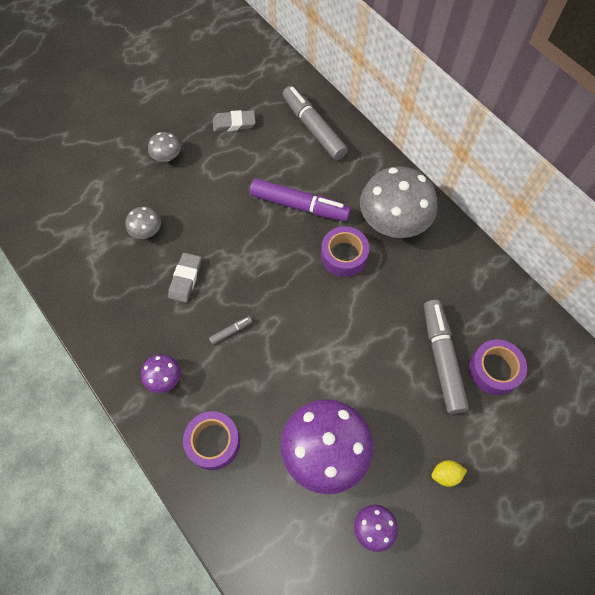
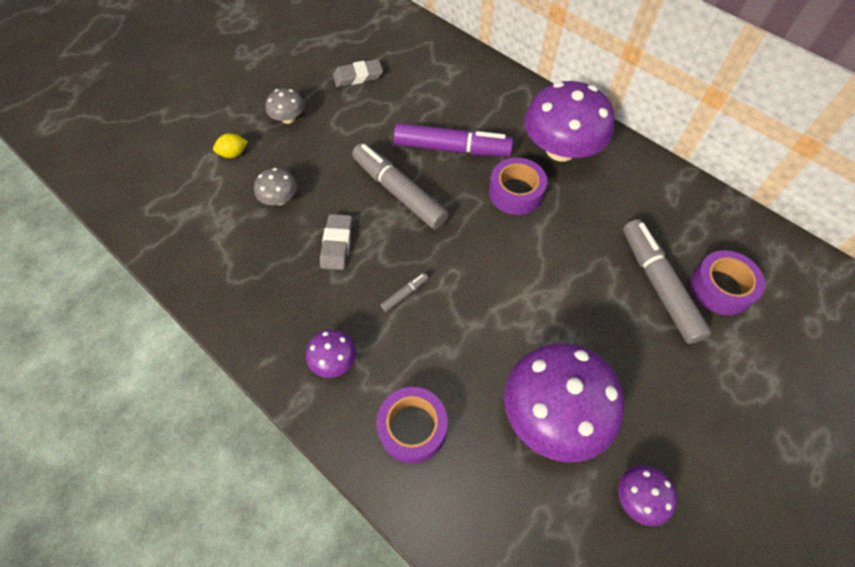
camera: 10 degrees left, 5 degrees down
(313, 128) = (448, 70): grey marker -> grey marker (399, 192)
(393, 221) = (560, 149): grey mushroom -> purple mushroom
(445, 474) = (704, 416): yellow lemon -> yellow lemon (233, 154)

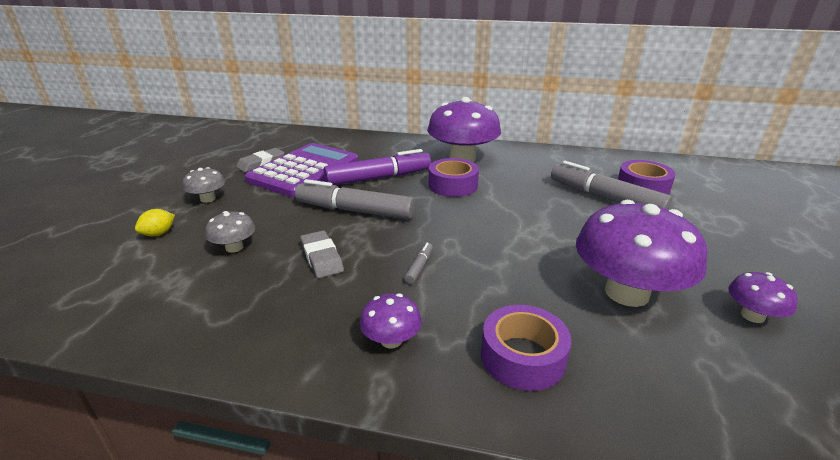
camera: 30 degrees left, 30 degrees down
(390, 106) = (304, 171): none -> purple calculator

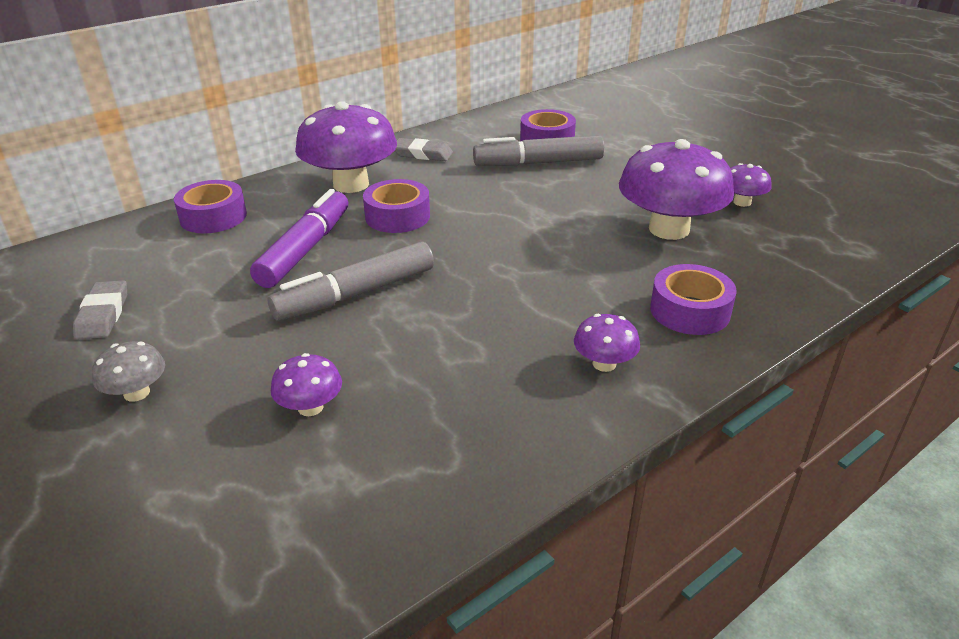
camera: 50 degrees left, 5 degrees up
(158, 234) = (173, 464): yellow lemon -> none
(234, 247) = (310, 407): grey mushroom -> purple mushroom
(304, 171) = (193, 290): purple calculator -> none
(321, 257) = (421, 352): grey eraser -> grey eraser (422, 154)
(373, 145) = (213, 217): none -> purple tape
(419, 267) = (516, 302): grey marker -> none

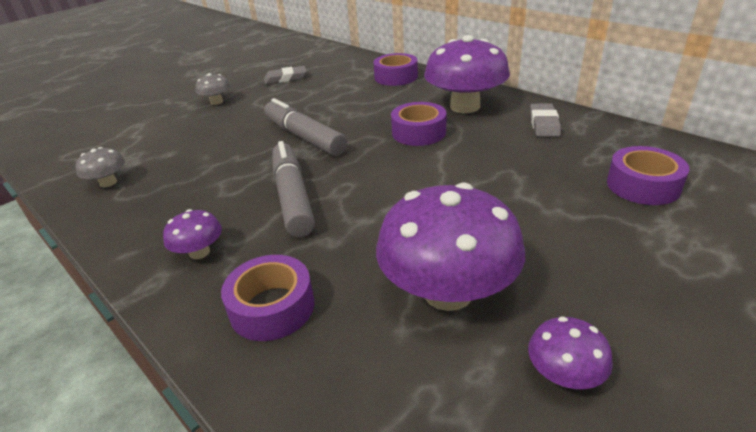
camera: 85 degrees right, 0 degrees up
(305, 249) = (361, 110): purple marker -> none
(310, 407) = (189, 145): purple mushroom -> none
(397, 490) = (108, 182): none -> grey mushroom
(538, 163) = (571, 186): grey marker -> grey marker (293, 197)

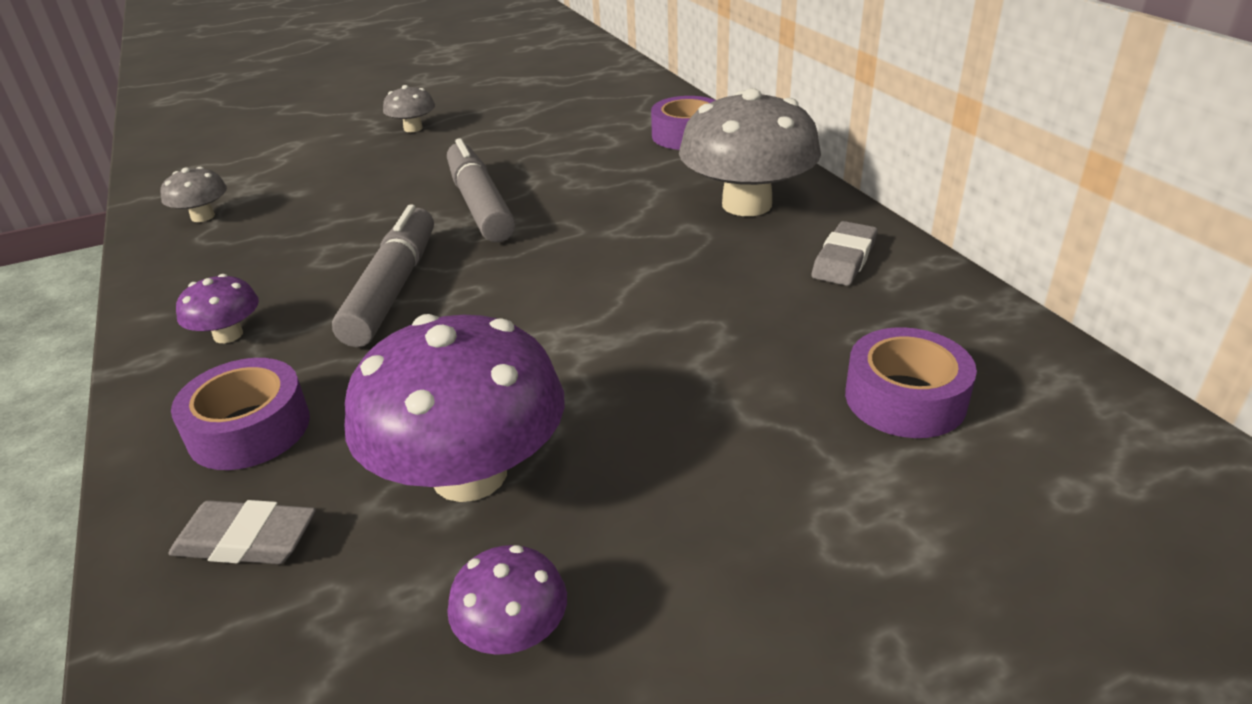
camera: 20 degrees right, 0 degrees up
(285, 78) = (530, 109): grey eraser -> grey eraser (246, 540)
(418, 132) = (640, 232): purple tape -> none
(465, 106) = (746, 204): purple mushroom -> grey mushroom

